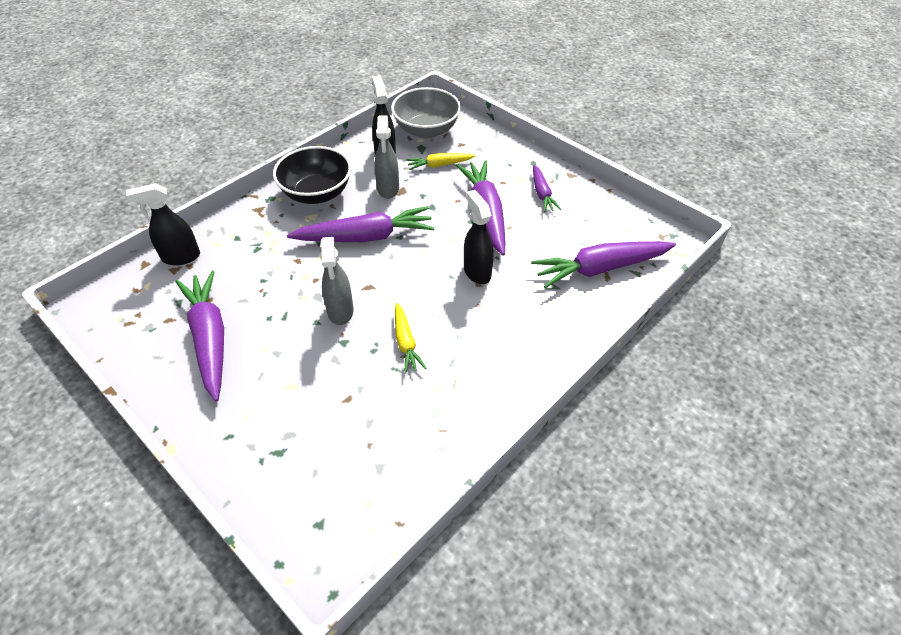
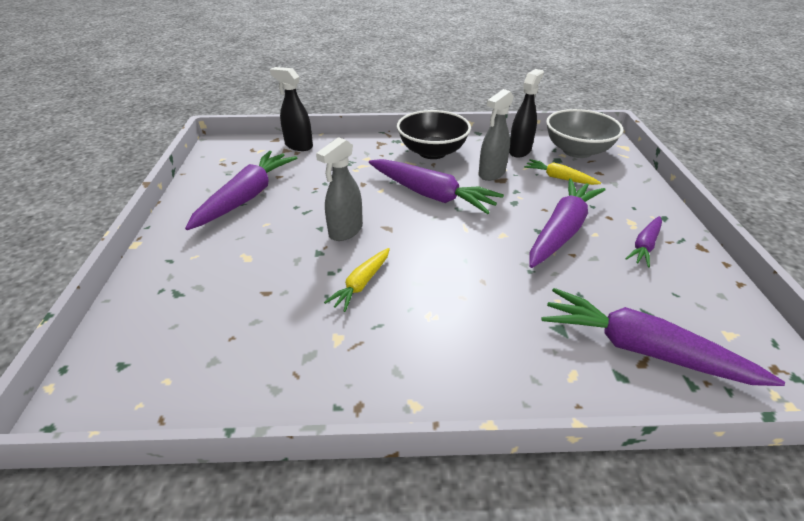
camera: 45 degrees right, 10 degrees down
(477, 272) = (494, 270): black spray bottle -> none

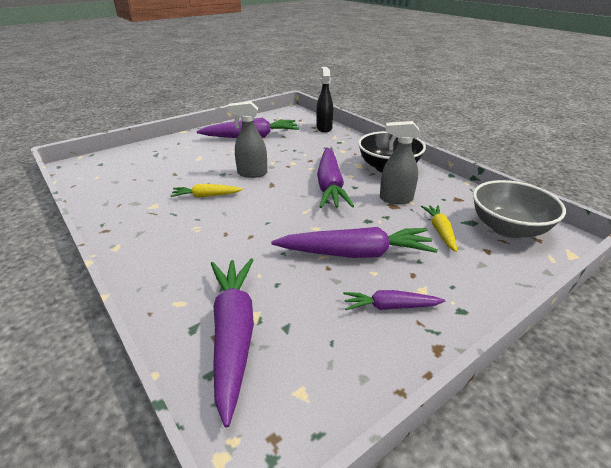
camera: 55 degrees right, 5 degrees down
(519, 151) = (454, 200): black spray bottle -> none

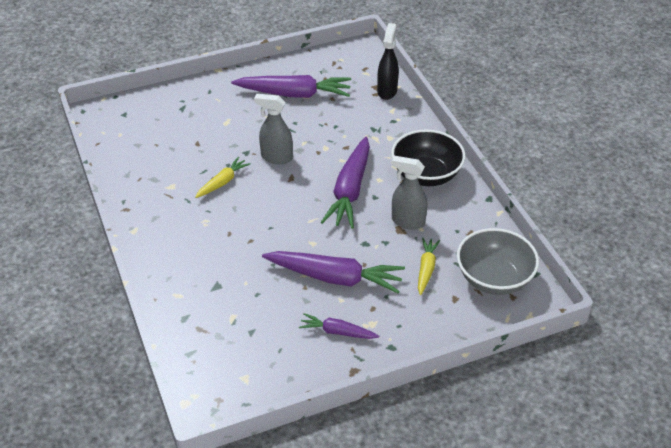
camera: 15 degrees right, 10 degrees up
(206, 196) = (222, 182): yellow carrot -> yellow carrot turned 120 degrees clockwise
(233, 334) = (212, 329): purple carrot -> none

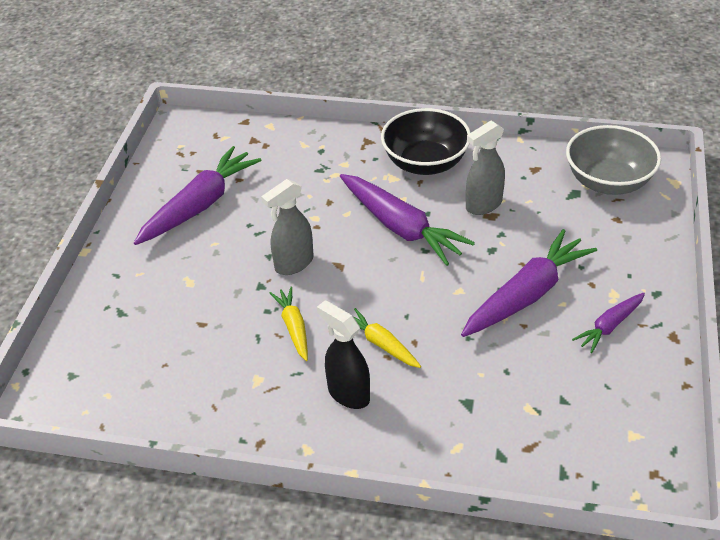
camera: 55 degrees left, 0 degrees up
(387, 91) = (269, 135): black spray bottle -> black spray bottle (348, 393)
(426, 269) = (562, 221): yellow carrot -> yellow carrot (381, 344)

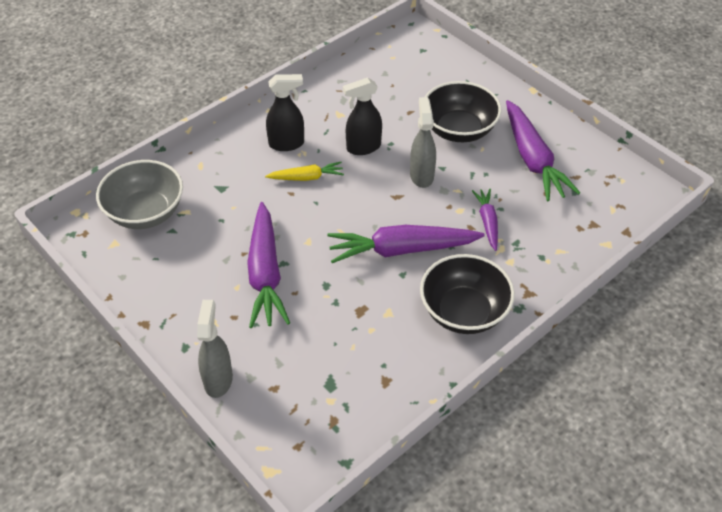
camera: 125 degrees right, 5 degrees up
(200, 272) = (459, 130): none -> black bowl
(294, 327) = (363, 147): yellow carrot -> black spray bottle
(483, 205) = (377, 314): grey spray bottle -> grey spray bottle (218, 379)
(608, 182) = (319, 420): grey bowl -> grey bowl (145, 213)
(610, 326) = (191, 296): purple carrot -> purple carrot (487, 222)

